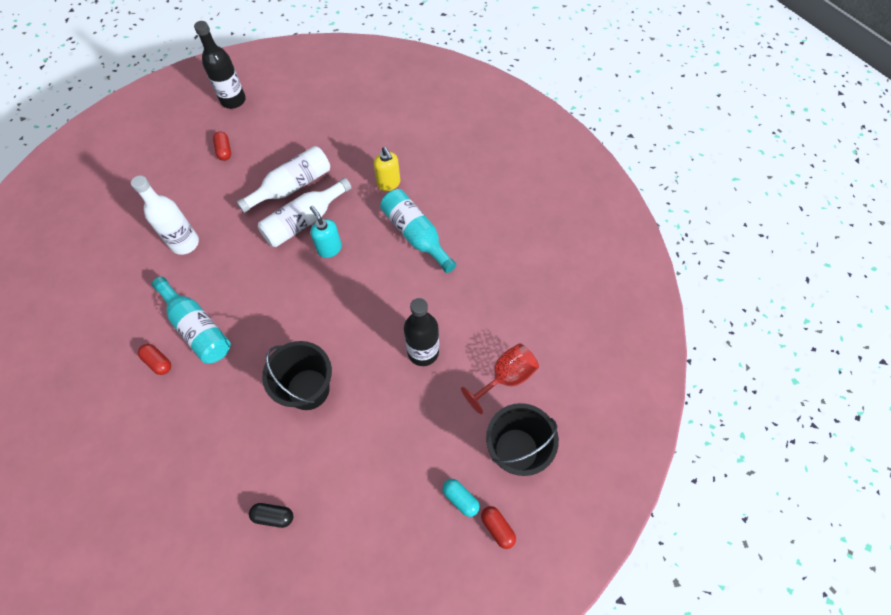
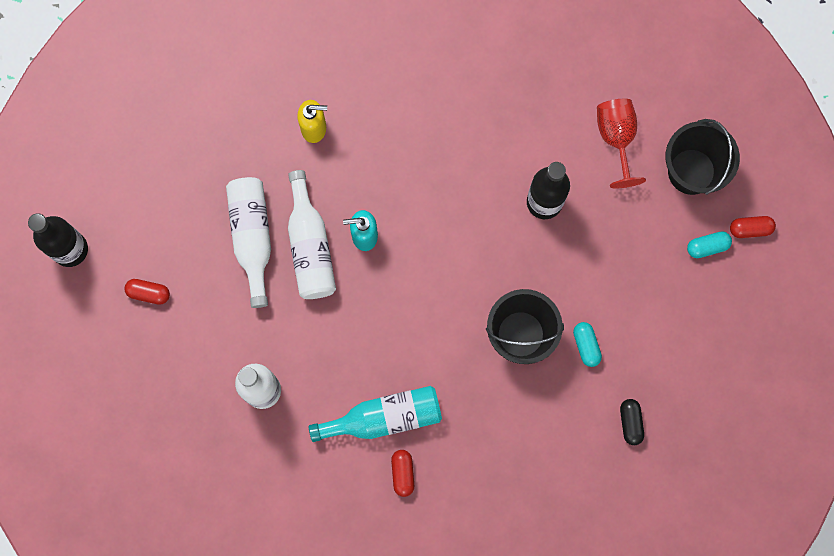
camera: 60 degrees left, 15 degrees up
(158, 362) = (403, 473): red capsule -> red capsule turned 75 degrees counterclockwise
(273, 516) = (630, 422): black capsule -> black capsule turned 45 degrees counterclockwise
(323, 444) = (586, 345): none -> turquoise capsule
(416, 235) = (401, 135): turquoise bottle -> none

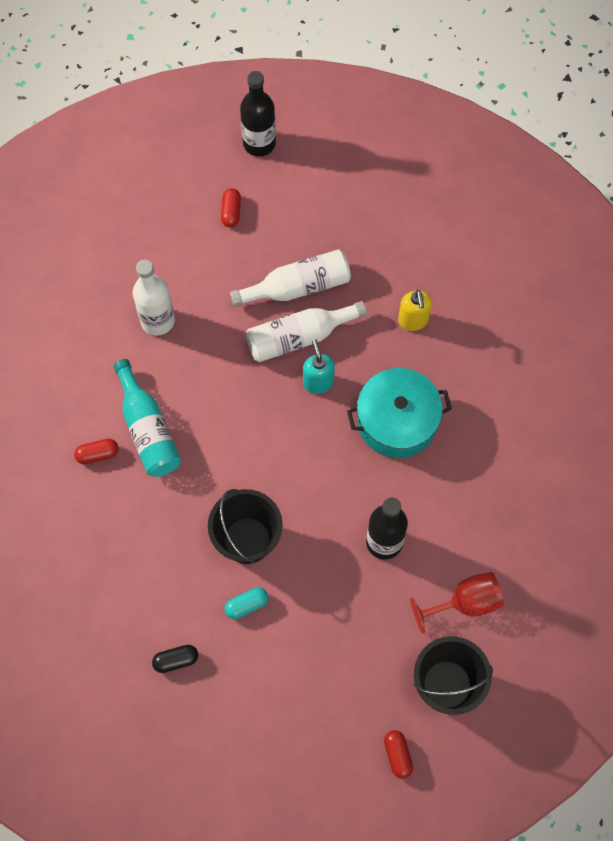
camera: 80 degrees right, 10 degrees down
(421, 165) = (397, 421): none -> turquoise pot
(707, 247) = (370, 712): turquoise capsule -> none

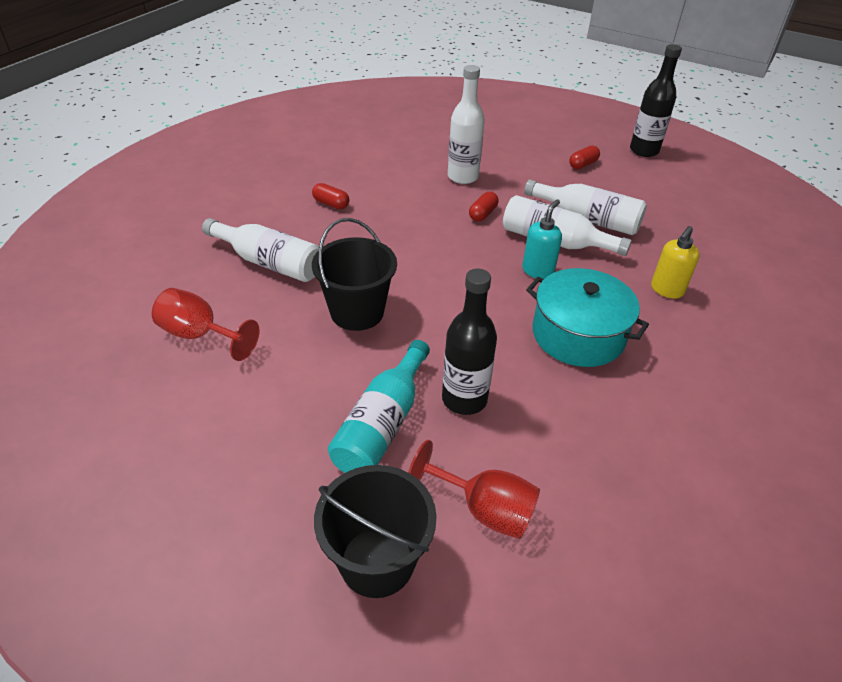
camera: 45 degrees right, 25 degrees down
(134, 558) = (269, 262): none -> white bottle
(148, 429) = (380, 214): turquoise bottle -> turquoise bottle (382, 424)
(176, 660) = (200, 335): black capsule -> red goblet
(246, 605) = (298, 347): turquoise capsule -> none
(397, 755) = (247, 575): red capsule -> red capsule (482, 214)

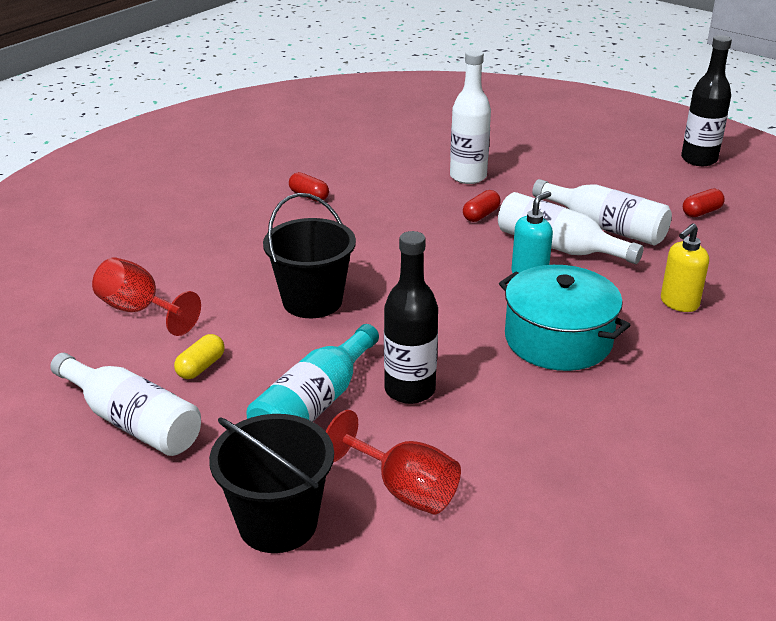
camera: 10 degrees right, 10 degrees down
(269, 262) = (228, 249): white bottle -> white bottle (132, 421)
(269, 392) = (201, 367): none -> yellow capsule
(583, 164) = (617, 171): red capsule -> red capsule (701, 212)

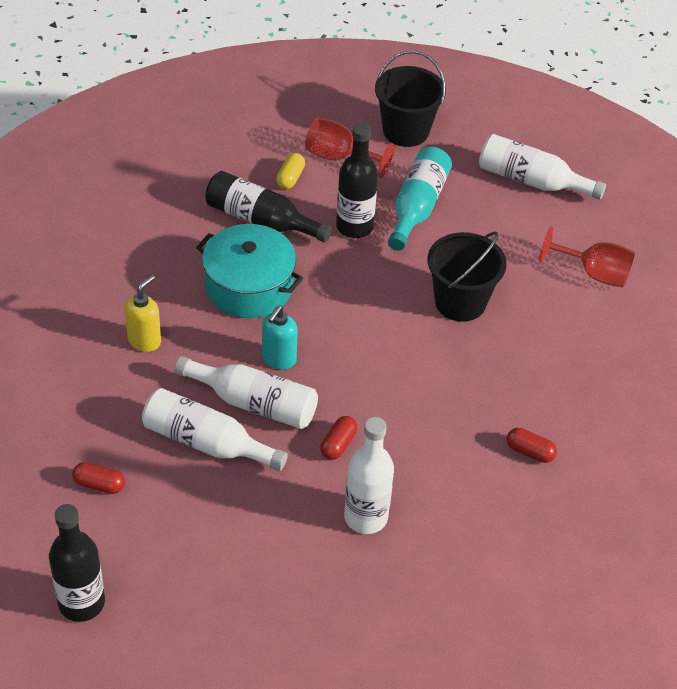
camera: 165 degrees right, 15 degrees up
(201, 367) = (512, 227): yellow capsule -> yellow capsule (290, 178)
(537, 412) = (260, 220): none -> black bottle
(701, 212) = (99, 484): red capsule -> red capsule turned 60 degrees clockwise

